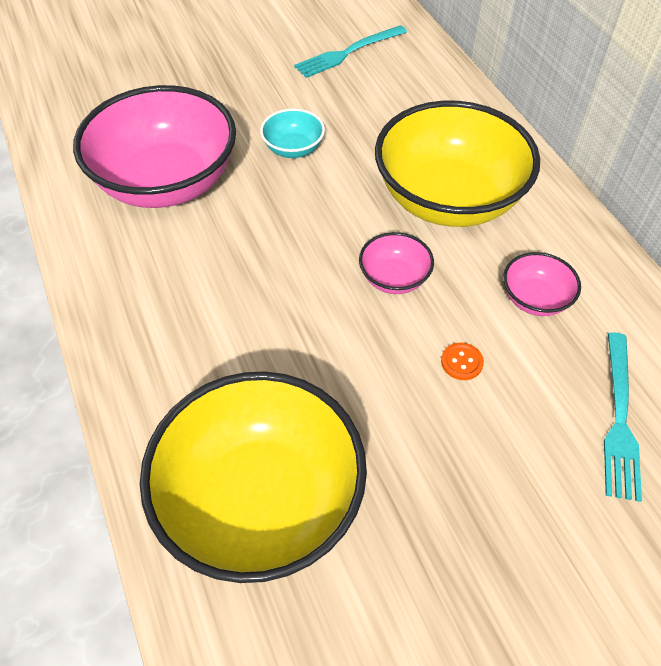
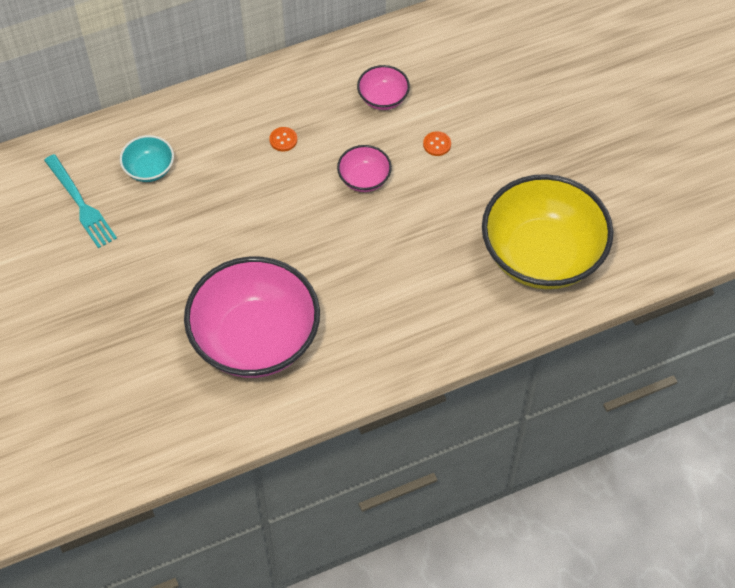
camera: 90 degrees left, 5 degrees up
(293, 149) = (217, 246): turquoise bowl -> turquoise bowl (149, 169)
(448, 199) = (283, 140): yellow bowl -> orange button
(619, 419) = (476, 69): turquoise fork -> none

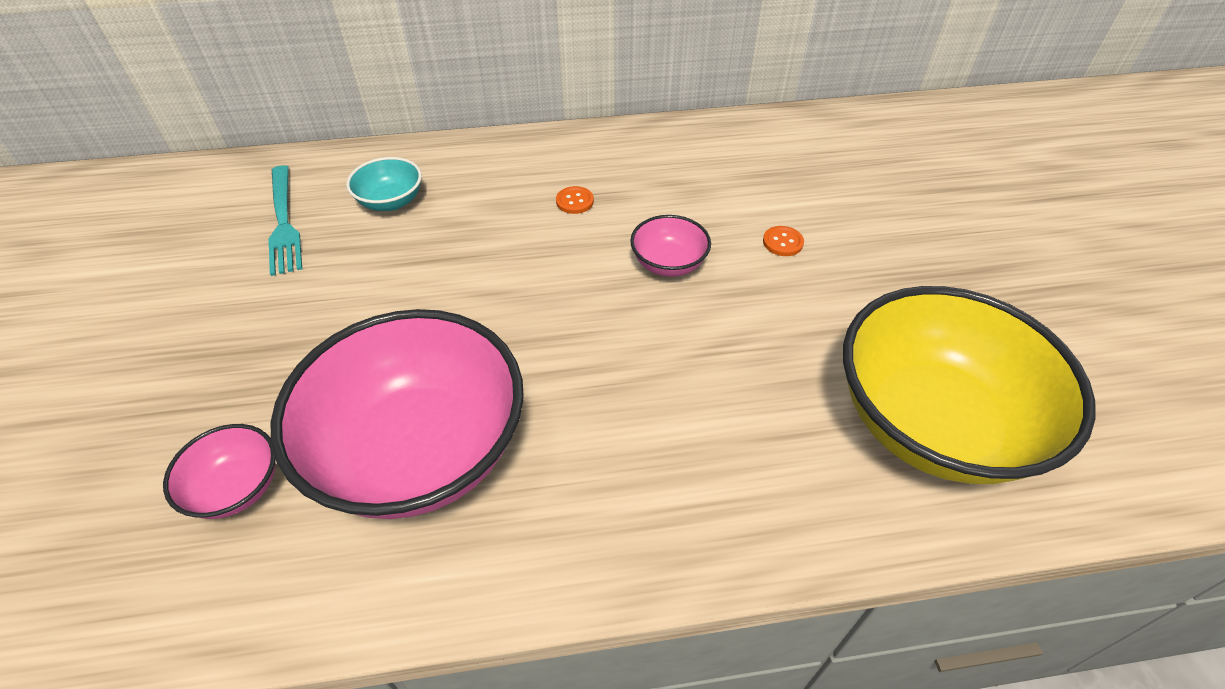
camera: 15 degrees right, 10 degrees down
(383, 98) = (720, 181): pink bowl -> pink bowl (237, 488)

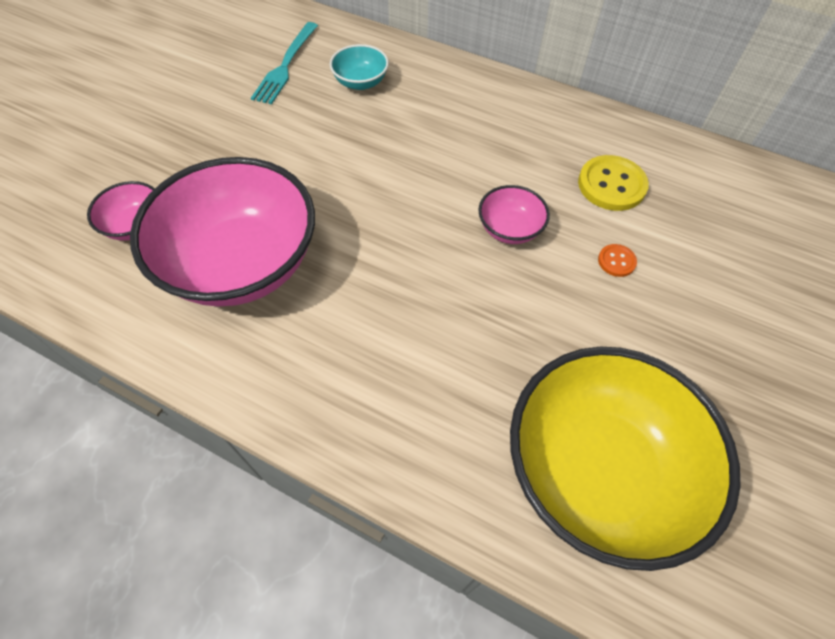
camera: 35 degrees right, 10 degrees up
(574, 201) = (484, 144): orange button -> none
(719, 182) = (611, 185): none -> yellow button

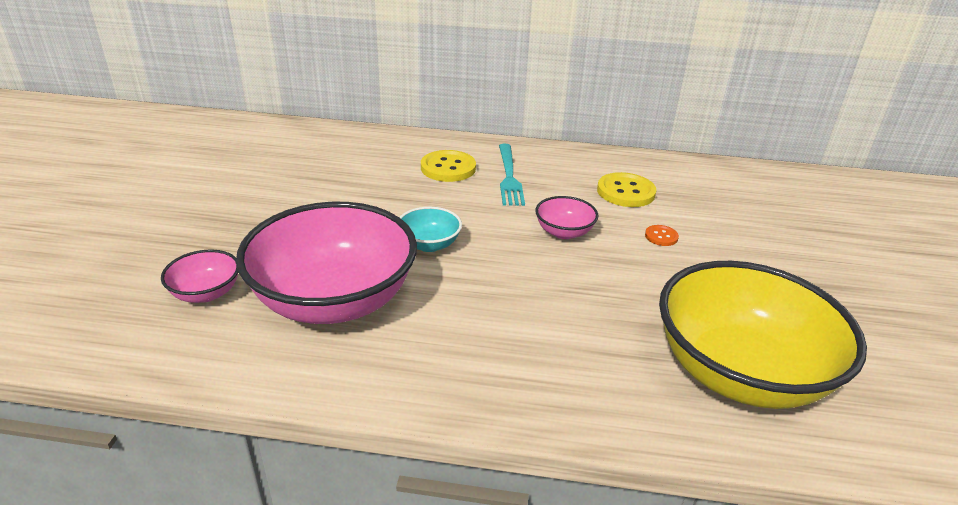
camera: 20 degrees left, 25 degrees down
(285, 65) = (301, 159): turquoise fork -> turquoise fork (509, 177)
(360, 82) = (377, 161): turquoise bowl -> turquoise bowl (429, 244)
(429, 107) = (448, 168): none -> yellow button

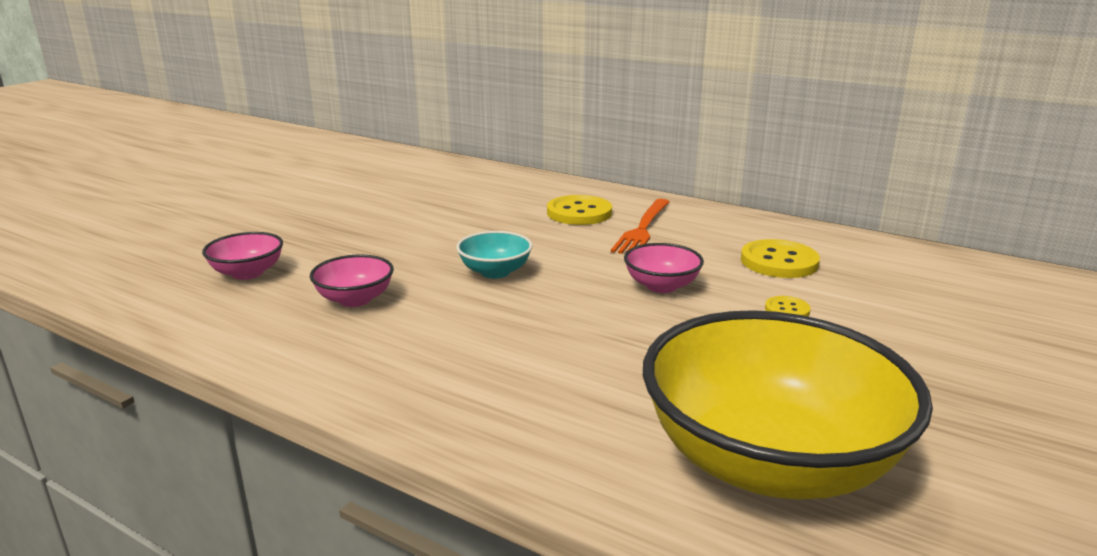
camera: 25 degrees right, 10 degrees down
(334, 300) = (355, 299): pink bowl -> pink bowl, size x0.44
(509, 177) = (642, 229): turquoise fork -> orange fork
(661, 236) = (787, 310): orange button -> yellow button

